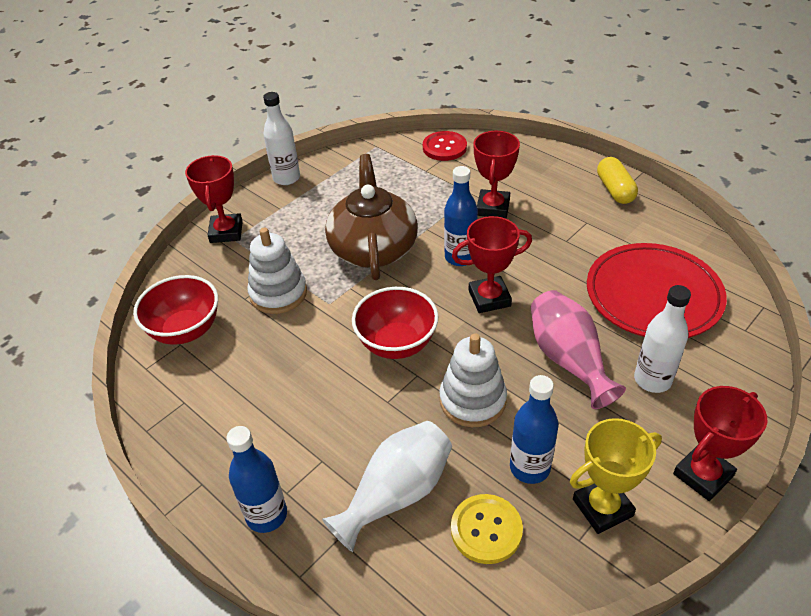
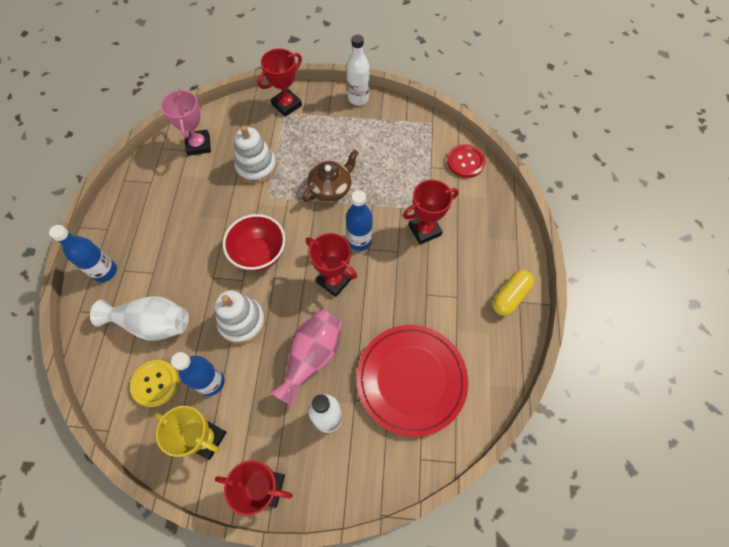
camera: 50 degrees right, 20 degrees up
(186, 330) = (198, 145): red bowl -> pink trophy
(373, 248) = (331, 188): brown teapot -> brown teapot, size x0.63

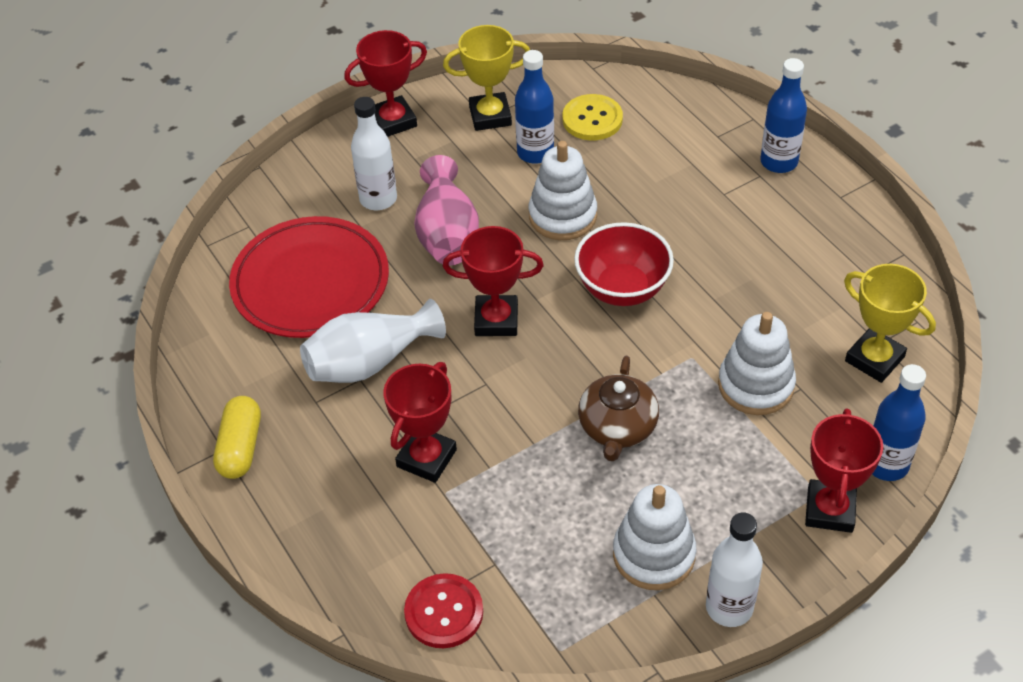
camera: 145 degrees right, 15 degrees down
(152, 323) = (660, 156): white vase -> white vase (370, 362)
(198, 145) = (874, 359): pink trophy -> yellow trophy
(359, 241) = (507, 385): blue bottle -> blue bottle (886, 464)
(367, 131) = (654, 554): none -> white stacking toy

